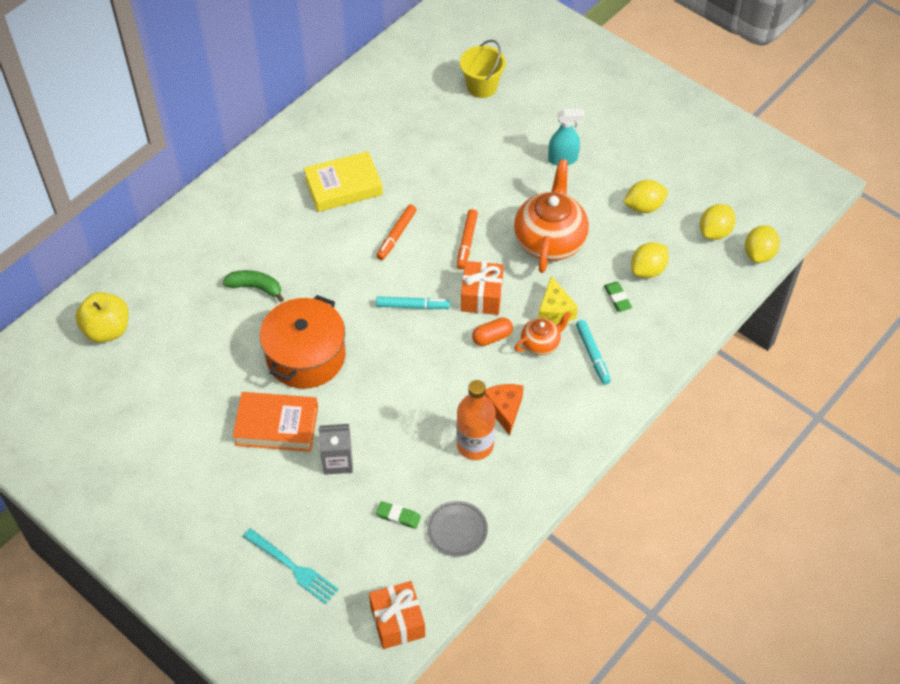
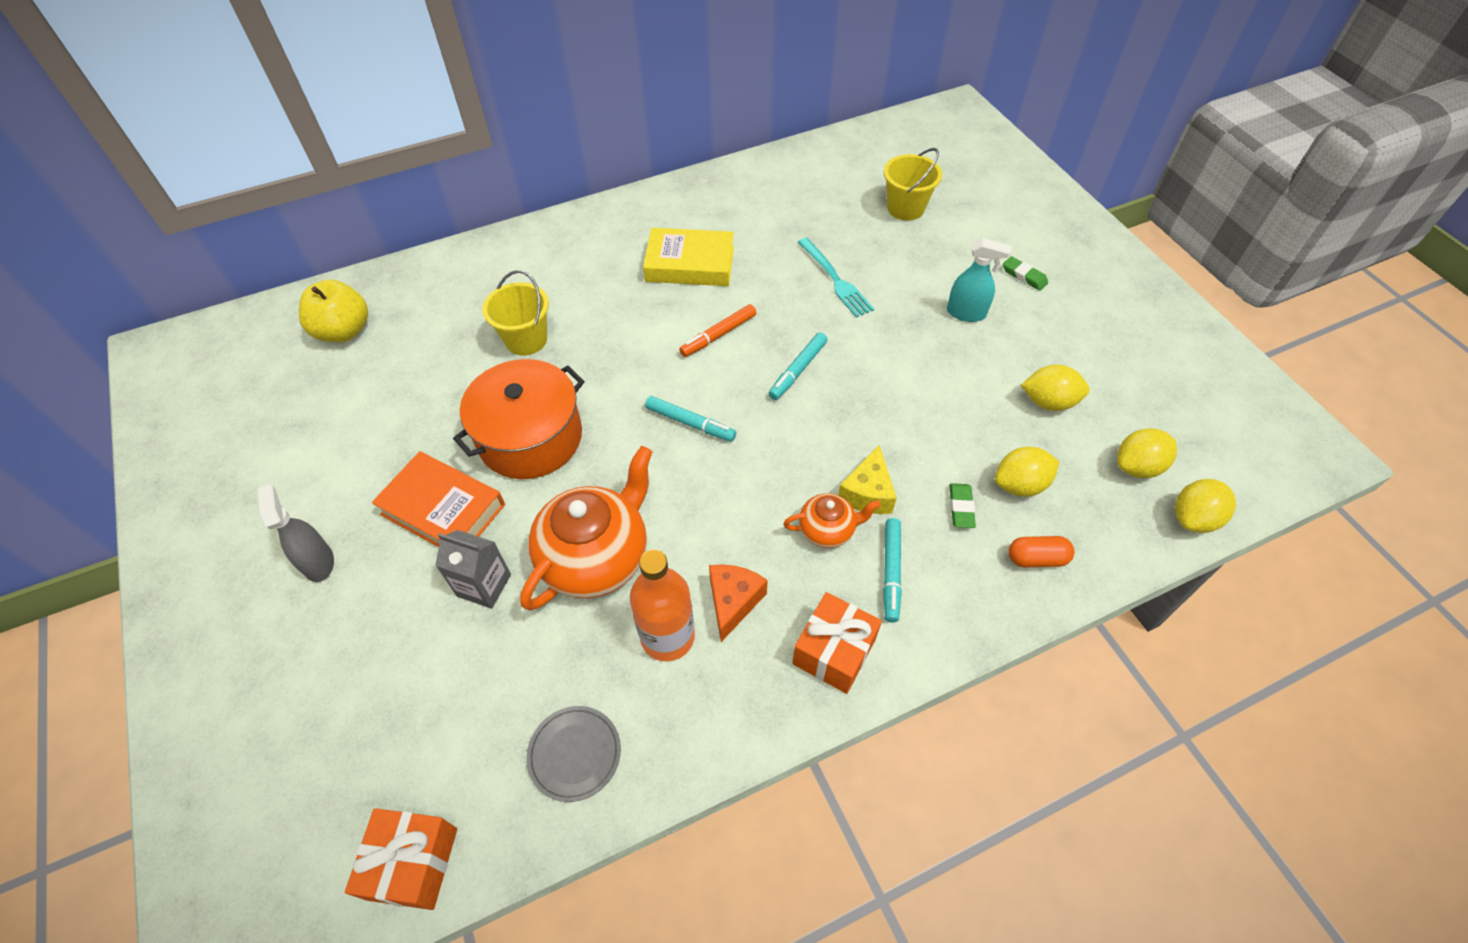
camera: 25 degrees right, 0 degrees up
(214, 490) = (318, 562): none -> grey spray bottle
(255, 287) = (526, 339): green banana -> yellow bucket
(293, 567) = (337, 711): turquoise fork -> turquoise fork (836, 280)
(398, 516) = (510, 697): green eraser -> green eraser (1024, 276)
(467, 242) = (798, 370): orange marker -> turquoise marker
(481, 296) = (781, 441): orange gift -> orange gift (834, 651)
(492, 337) = (768, 498): orange capsule -> orange capsule (1036, 558)
(550, 240) = (904, 403): orange teapot -> orange teapot (597, 557)

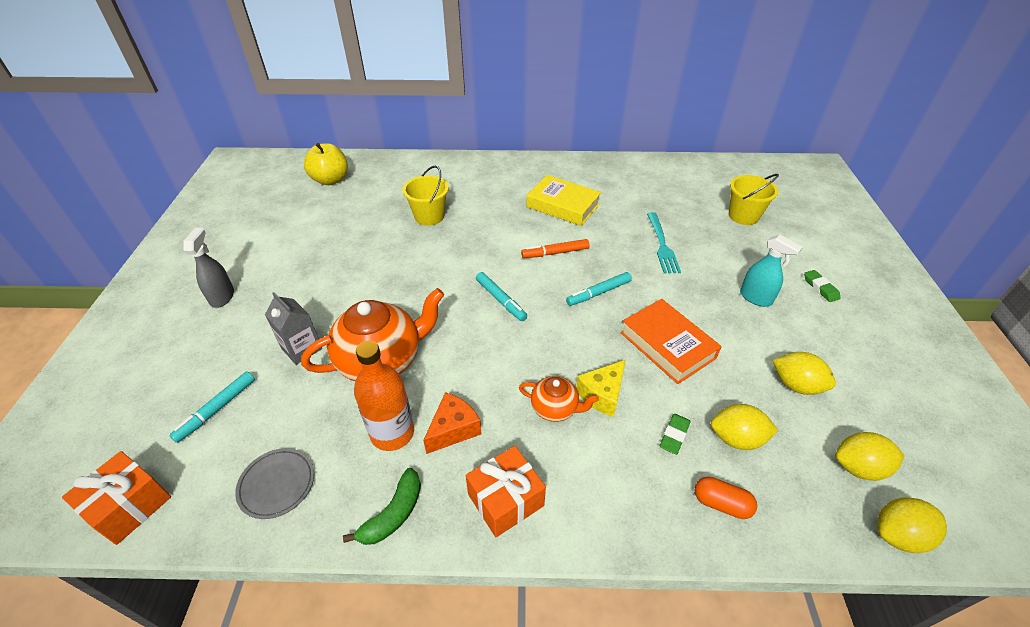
camera: 25 degrees right, 10 degrees down
(443, 510) = (311, 294): orange book -> orange book (667, 345)
(530, 437) = (392, 272): orange pot -> none
(727, 721) = (393, 514): none -> green banana
(891, 572) = (587, 460): turquoise marker -> turquoise marker (217, 409)

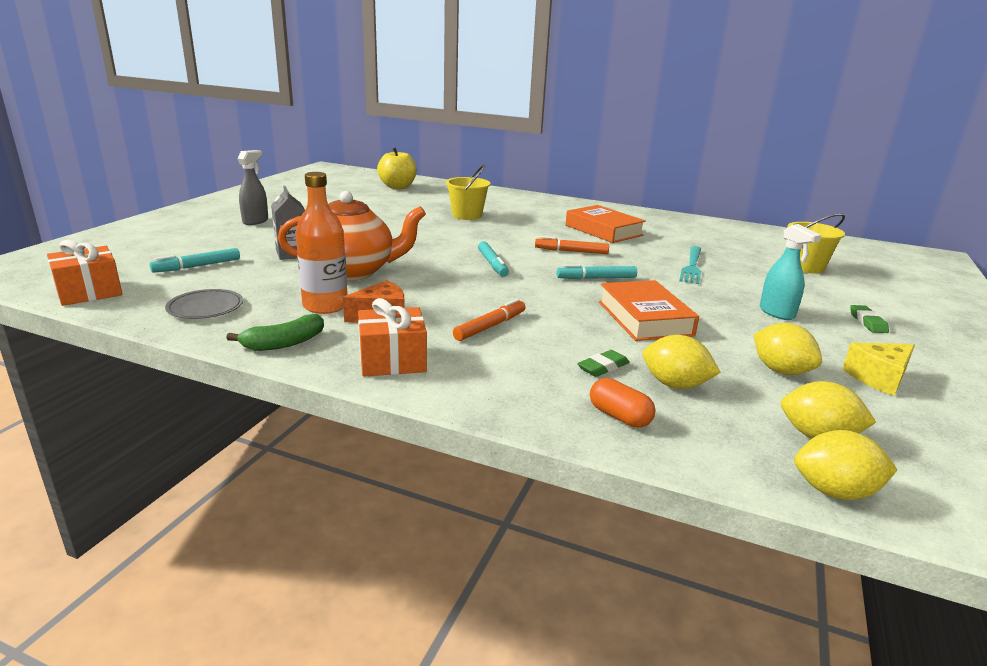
camera: 20 degrees right, 20 degrees down
(555, 408) = (490, 326): orange teapot -> orange marker
(563, 205) = (603, 230): yellow book -> orange book
(602, 394) = (546, 329): yellow cheese -> yellow cheese (878, 378)

